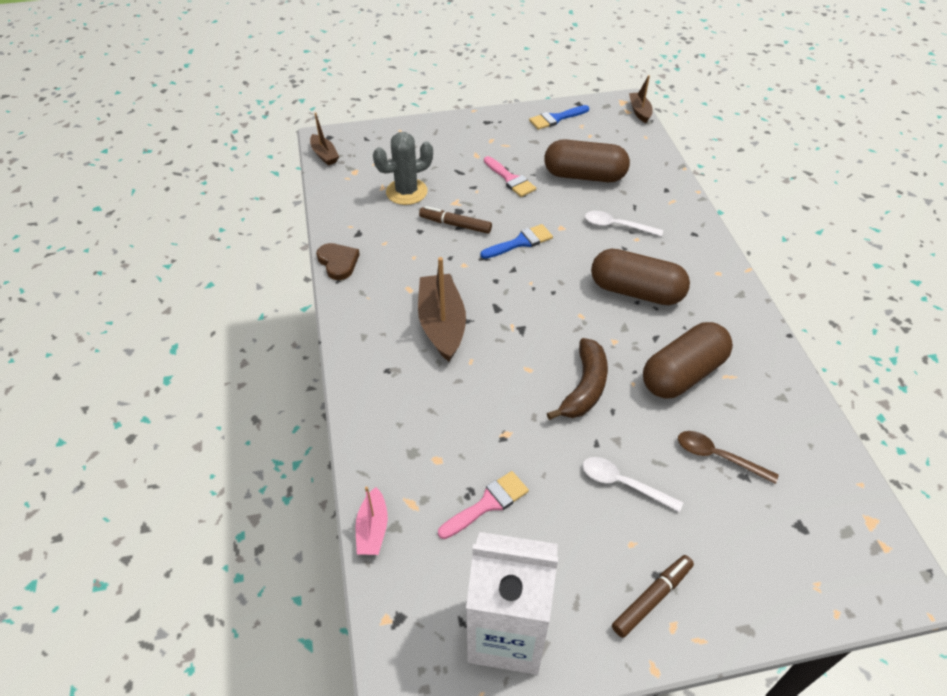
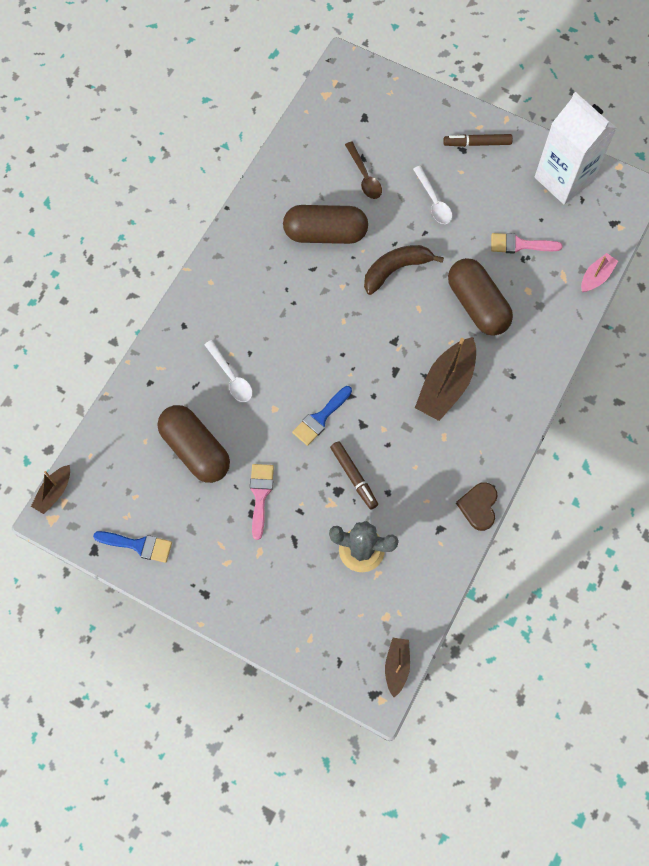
camera: 140 degrees left, 20 degrees up
(520, 242) = (320, 418): blue brush -> blue brush turned 60 degrees counterclockwise
(636, 291) = (285, 310): brown capsule -> brown capsule (477, 305)

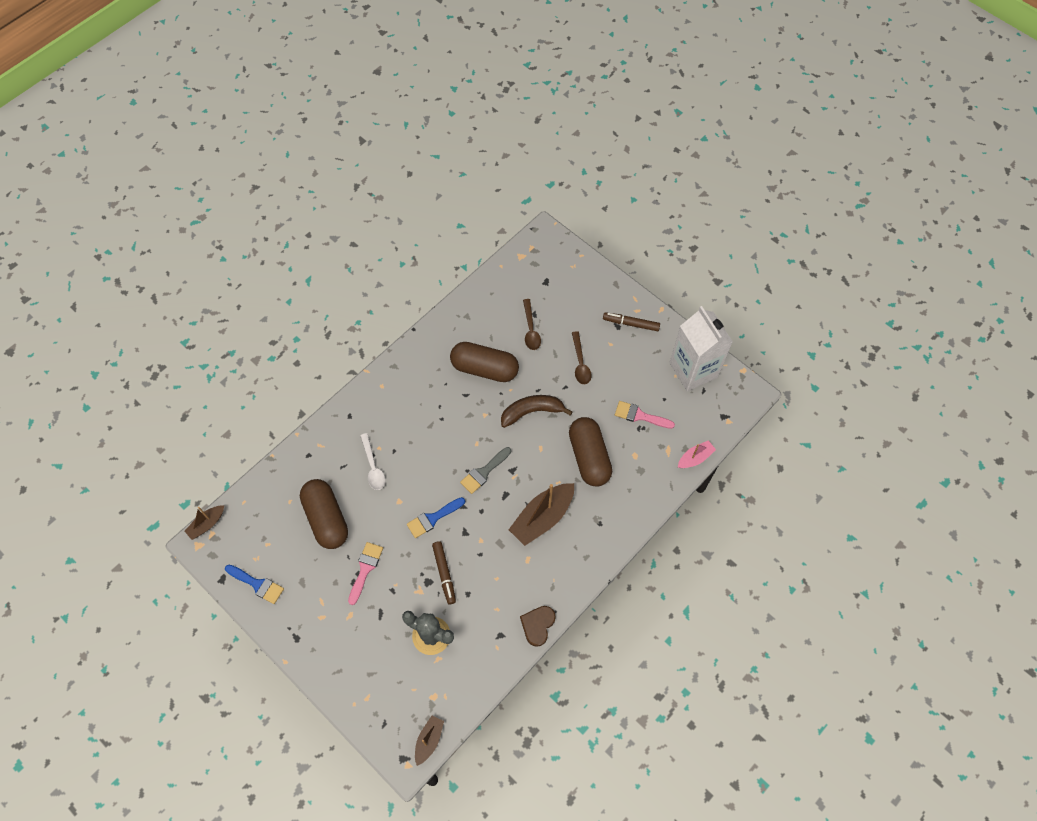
camera: 15 degrees right, 5 degrees down
(362, 351) = (484, 472): none -> grey brush
(433, 201) = (580, 363): white spoon -> brown spoon

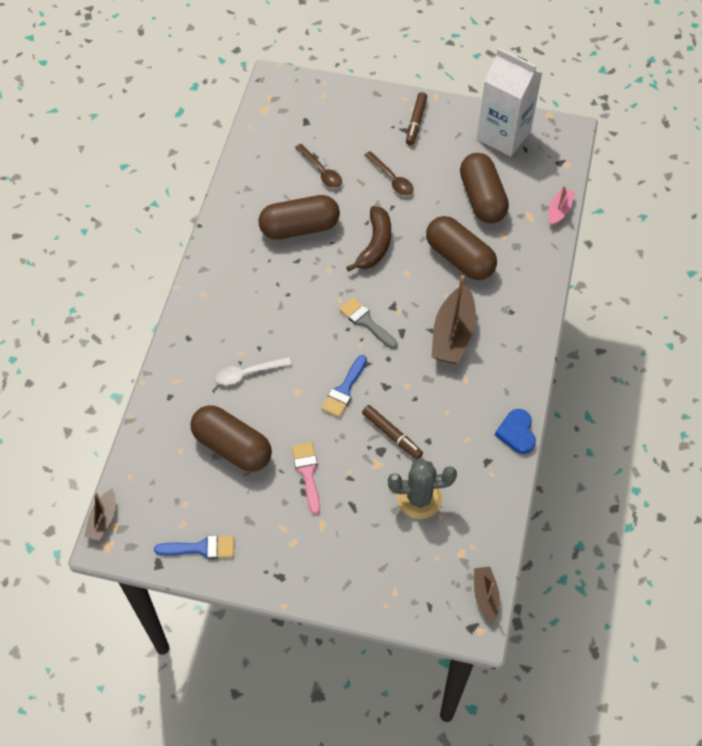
camera: 30 degrees left, 5 degrees down
(373, 467) = (247, 373): white spoon -> white spoon turned 120 degrees clockwise
(484, 472) = (366, 322): grey brush -> grey brush turned 120 degrees clockwise
(532, 412) = (375, 245): brown banana -> brown banana turned 150 degrees clockwise
(537, 625) = (517, 433): brown heart -> blue heart
(631, 324) = (416, 122): brown marker -> brown marker turned 60 degrees counterclockwise
(640, 416) = (482, 198): pink brush -> brown capsule

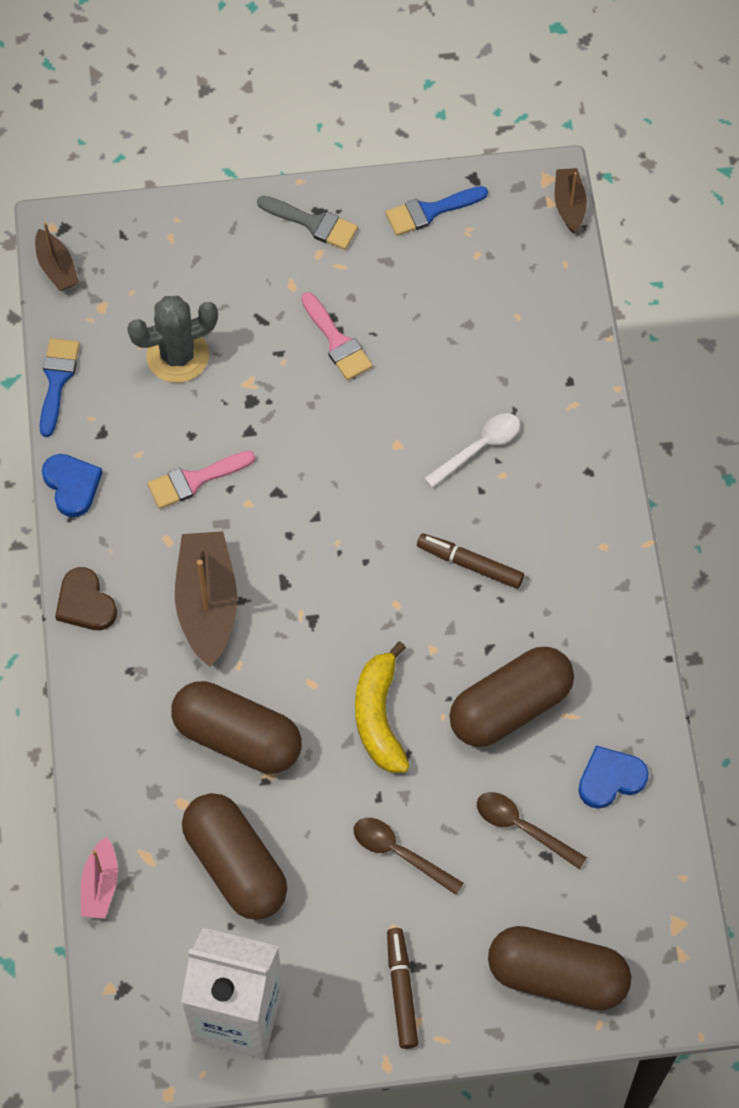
camera: 160 degrees right, 5 degrees up
(232, 447) = (451, 343): brown capsule -> brown capsule (557, 976)
(263, 179) = (610, 778): none -> blue heart
(344, 390) = (333, 468): blue brush -> blue brush (57, 380)
(366, 322) = (343, 581): grey brush -> grey brush (313, 223)
(375, 245) = (379, 717): brown banana -> yellow banana
(392, 434) = (244, 427): brown marker -> brown marker (470, 564)
(435, 410) = (195, 480): none -> pink brush
(528, 358) = (85, 603): none -> brown heart

